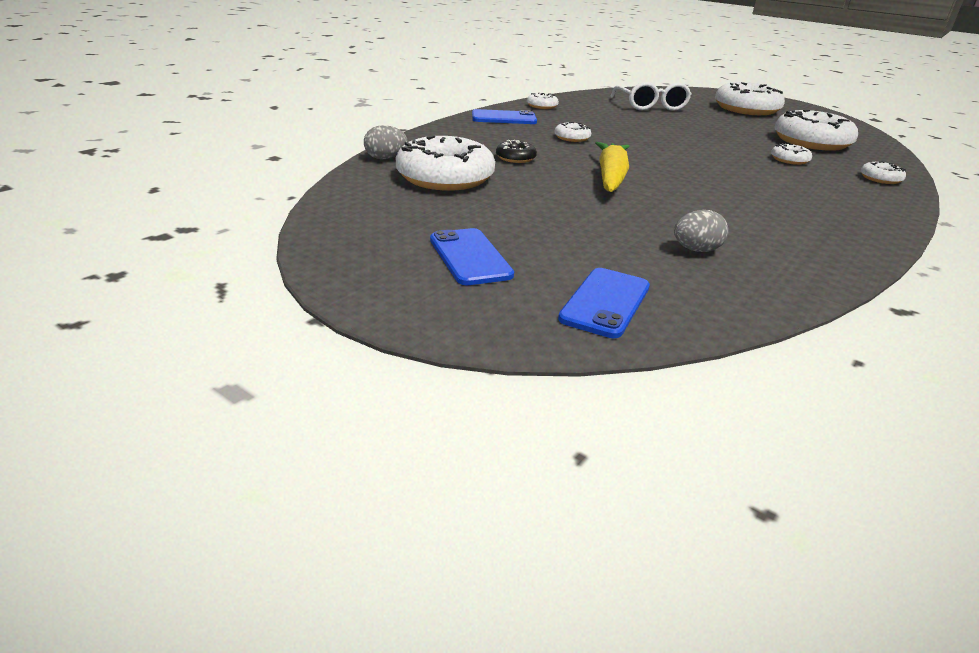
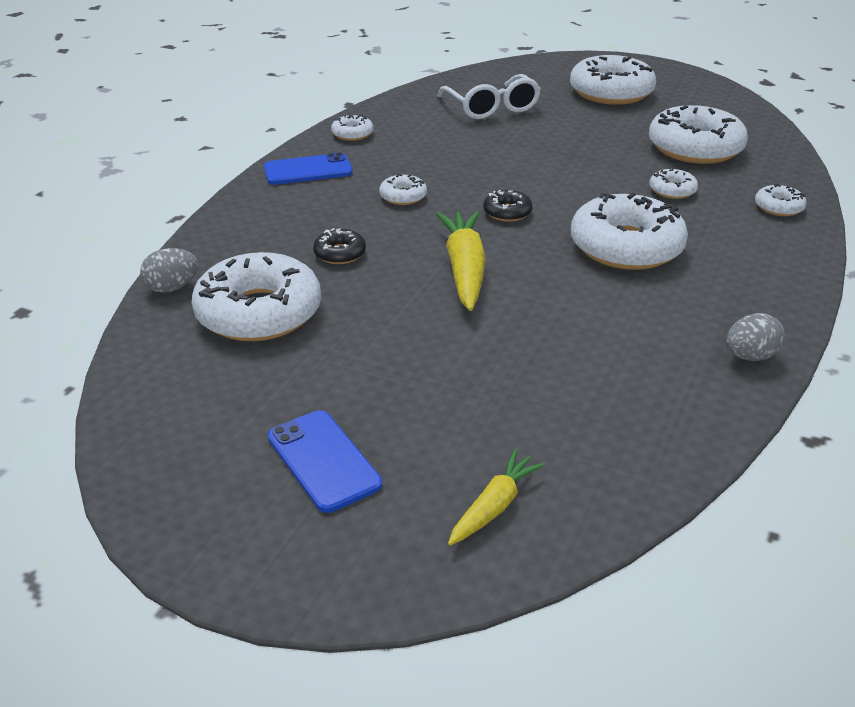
camera: 10 degrees left, 5 degrees up
(605, 302) = (494, 506): blue phone -> yellow carrot
(651, 154) = (507, 212): none -> black donut
(696, 250) = (583, 388): grey egg -> grey egg (749, 356)
(746, 182) = (626, 246): none -> white donut

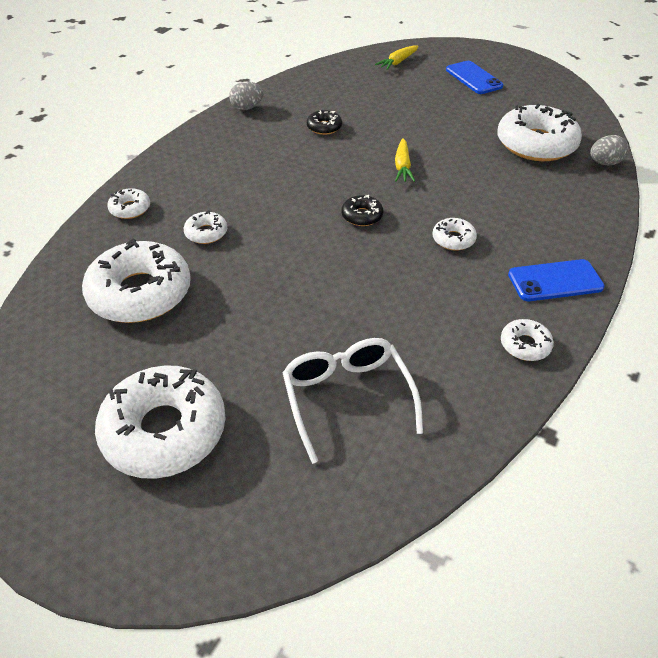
camera: 175 degrees left, 10 degrees up
(340, 253) = (495, 183): black donut -> black donut (324, 127)
(464, 269) = (402, 166): yellow carrot -> yellow carrot, size x0.59
(626, 246) = (279, 178): white donut -> none

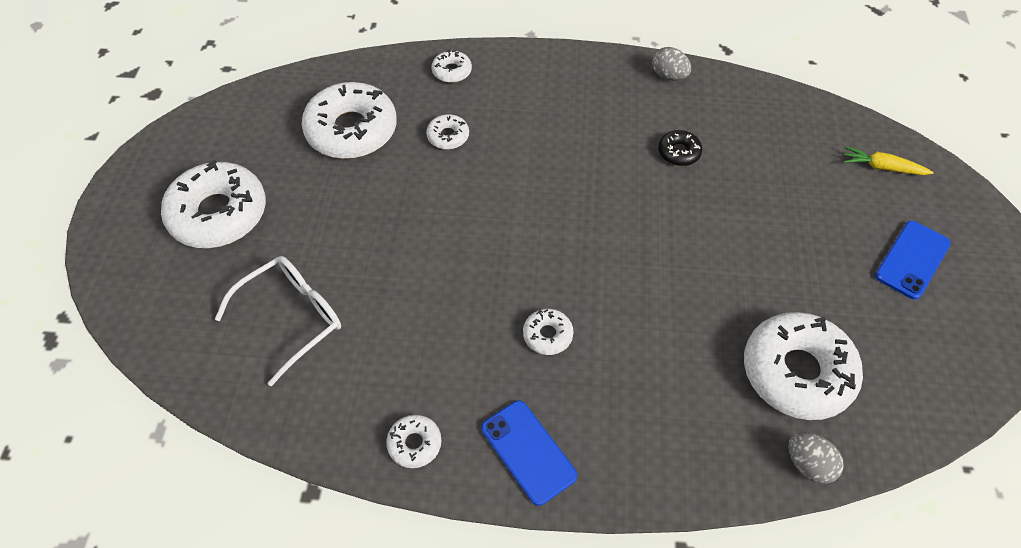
camera: 65 degrees right, 10 degrees up
(362, 216) = (541, 242): black donut -> none
(402, 166) = (651, 248): yellow carrot -> none

